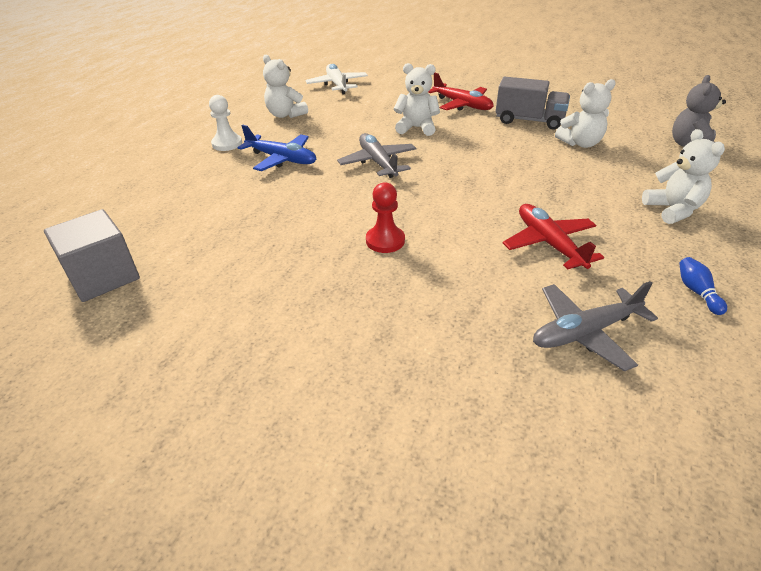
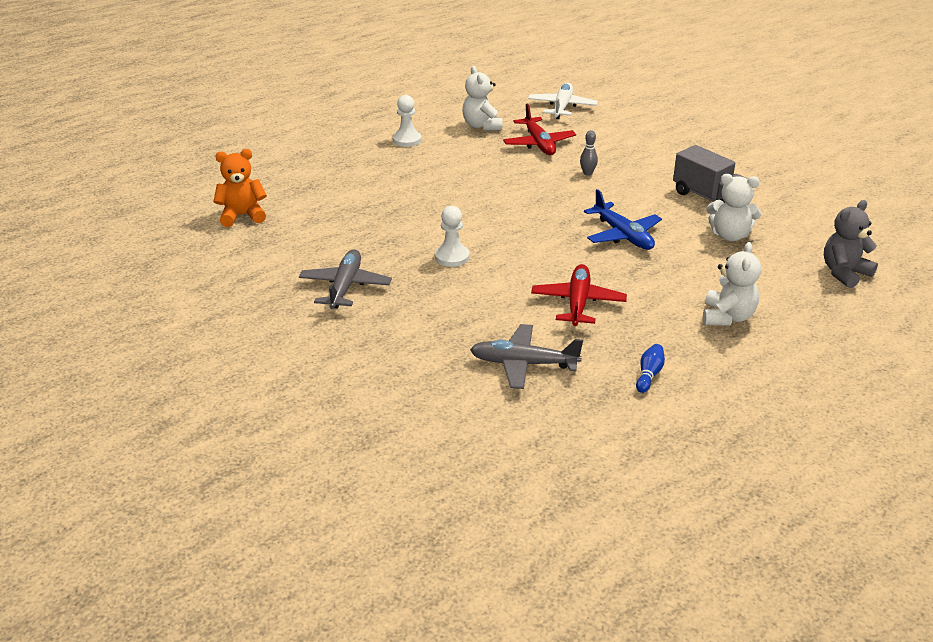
camera: 30 degrees right, 5 degrees down
(103, 276) = (242, 216): grey cube -> orange teddy bear
(282, 159) = (438, 167): blue plane -> blue plane (623, 235)
(378, 163) = (515, 195): grey plane -> grey plane (345, 287)
(385, 241) = (452, 257): red pawn -> white pawn
(416, 128) = (587, 173): white teddy bear -> grey bowling pin
(462, 105) = (662, 163): red plane -> red plane (539, 144)

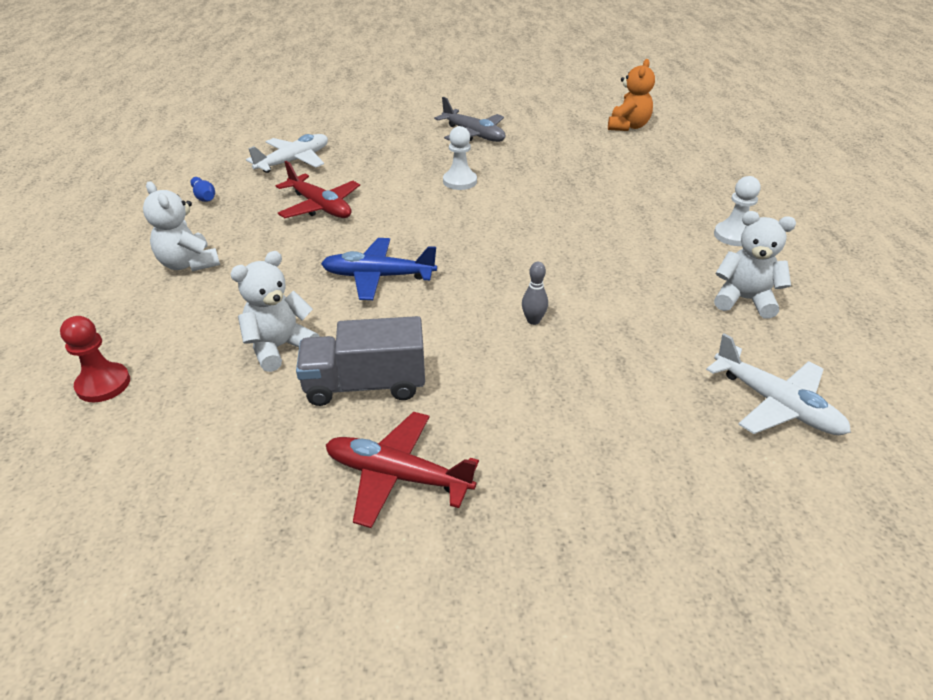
camera: 125 degrees right, 5 degrees up
(523, 364) = (294, 161): grey plane -> white plane
(539, 144) = (651, 321): red plane -> red plane (397, 476)
(844, 273) = (103, 384): grey teddy bear -> red pawn

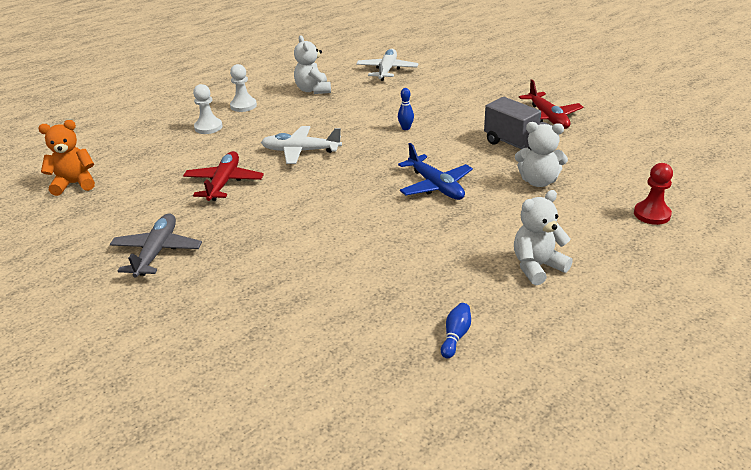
camera: 125 degrees left, 5 degrees down
(189, 264) = (537, 267): white teddy bear -> white teddy bear turned 135 degrees counterclockwise
(294, 161) = (325, 329): white plane -> white plane (300, 151)
(320, 207) = (387, 258): red plane -> red plane (224, 183)
(460, 181) = (267, 216): white pawn -> white pawn (208, 127)
(533, 320) = (406, 128): grey bowling pin -> blue bowling pin

